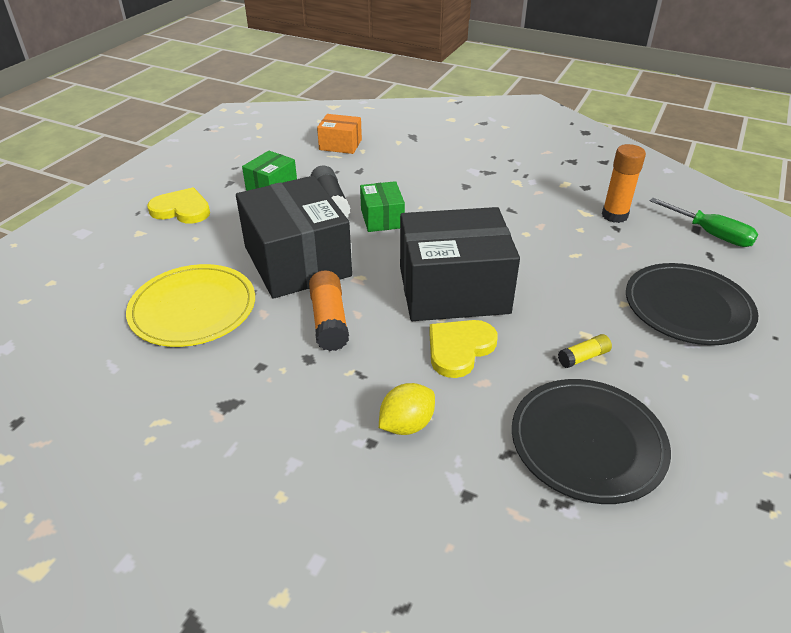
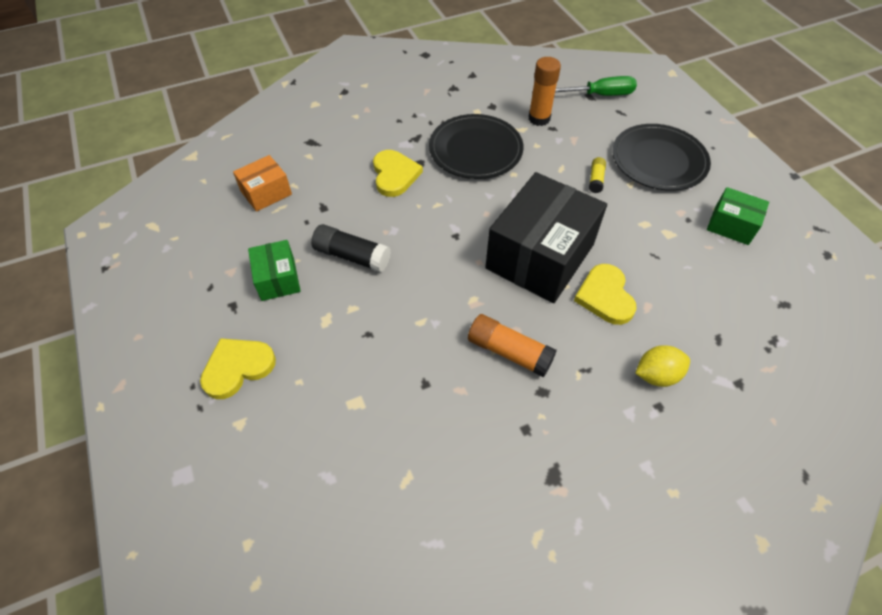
camera: 50 degrees left, 15 degrees up
(193, 309) = (408, 438): yellow plate -> none
(297, 261) = (412, 327): black box -> none
(382, 218) = (410, 238): green box -> green box (731, 225)
(406, 424) = (656, 375): yellow lemon -> yellow lemon turned 75 degrees clockwise
(434, 182) = (394, 175): none -> yellow heart
(583, 357) = (663, 241): yellow glue stick -> yellow glue stick (596, 179)
(587, 442) = (736, 293): black plate -> black plate (475, 150)

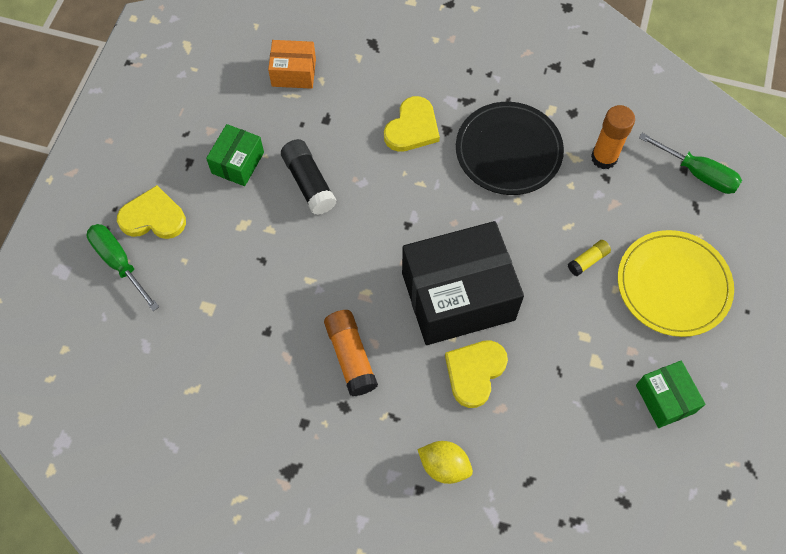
camera: 40 degrees right, 10 degrees up
(238, 427) = (119, 263): none -> green screwdriver
(659, 160) = (673, 285): black plate -> yellow plate

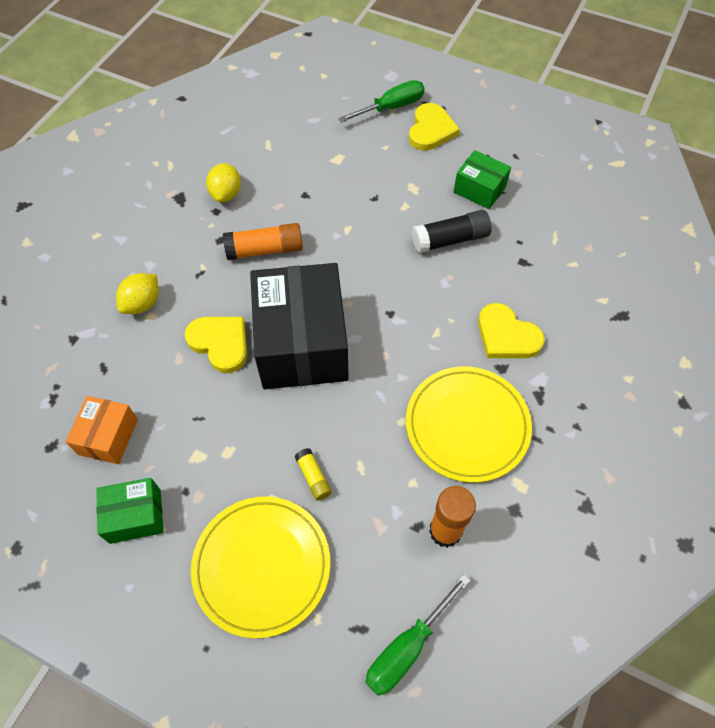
camera: 100 degrees right, 5 degrees down
(277, 418) = (226, 194): none -> yellow lemon
(294, 72) = (583, 242): orange box -> orange box (108, 437)
(508, 151) = (467, 425): black plate -> yellow plate

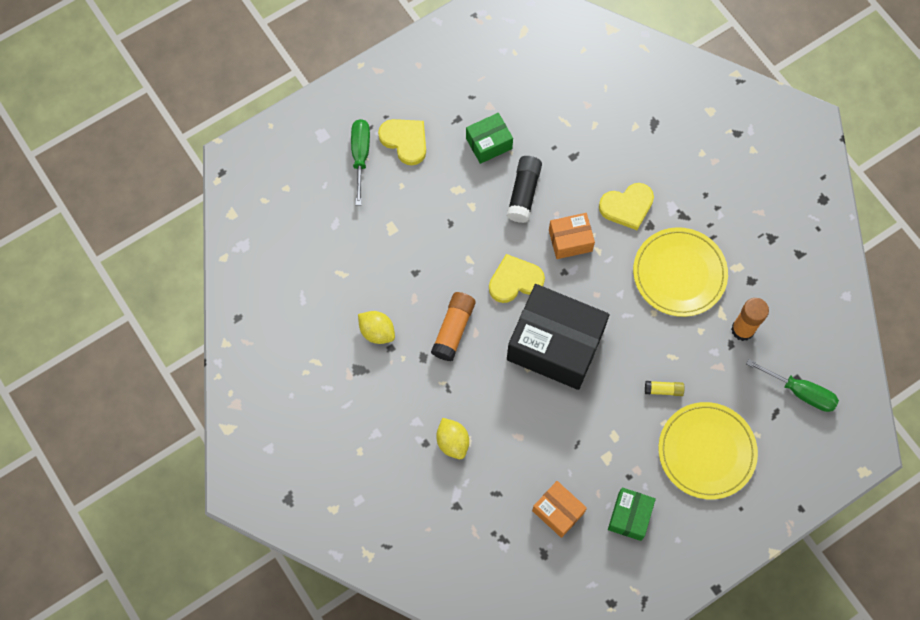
camera: 60 degrees left, 10 degrees up
(220, 343) = (522, 401): yellow heart -> yellow heart (515, 280)
(407, 647) = (800, 391): green screwdriver -> green screwdriver turned 45 degrees counterclockwise
(429, 302) = (570, 240): none -> orange box

